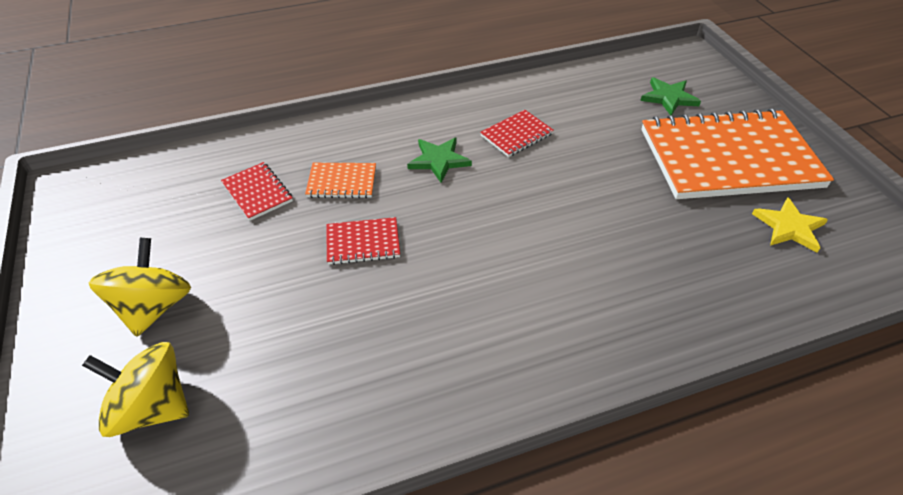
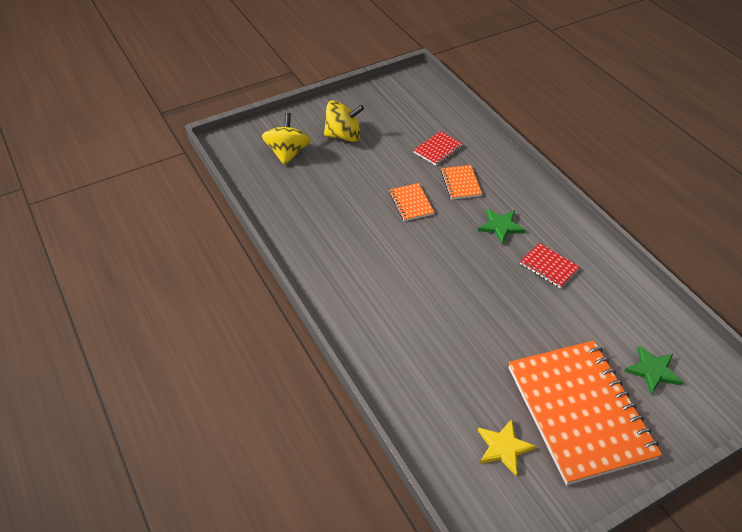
camera: 80 degrees right, 0 degrees up
(363, 243) = (411, 203): red notebook -> orange notebook

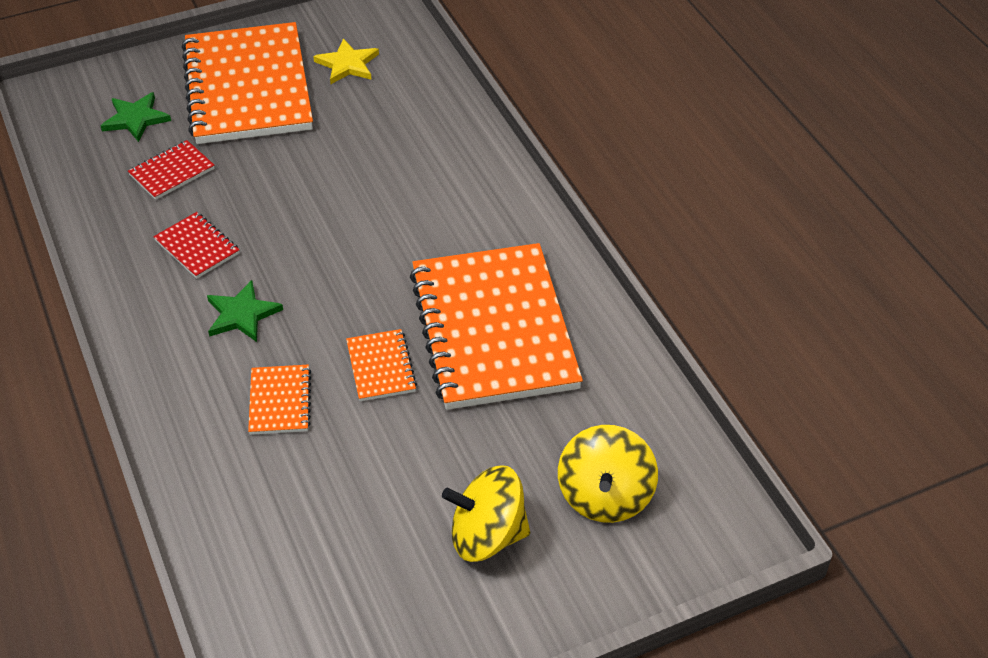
camera: 175 degrees left, 0 degrees up
(350, 227) = (493, 329): none -> orange notebook
(438, 149) = (298, 483): red notebook -> red notebook (171, 172)

